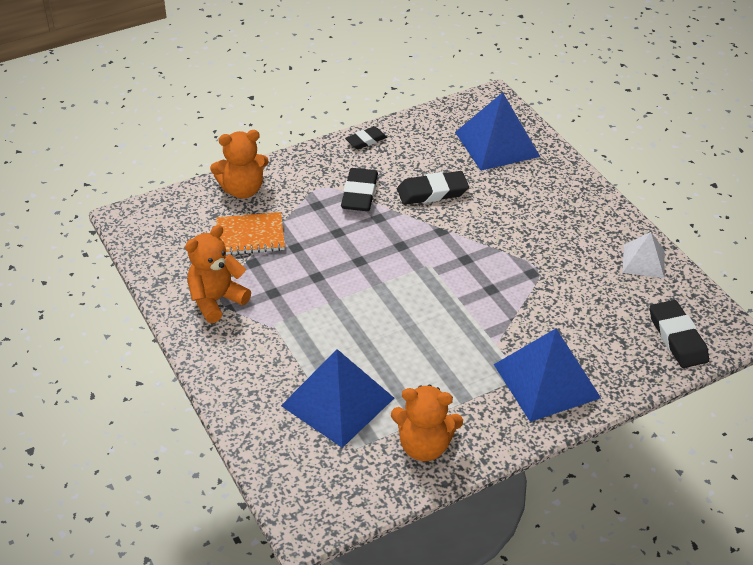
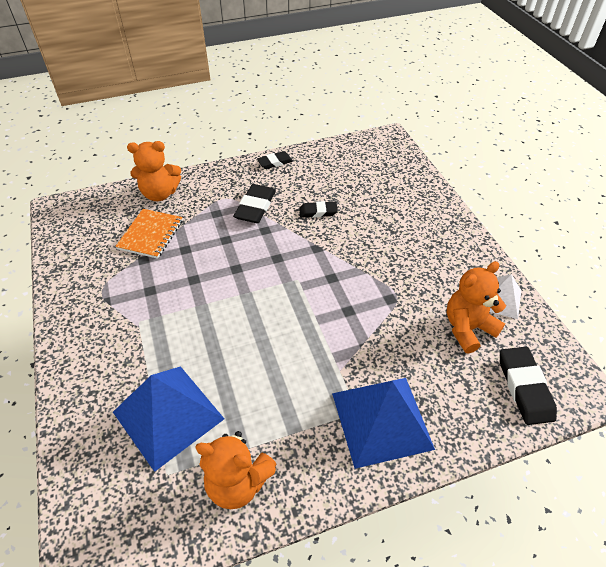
camera: 10 degrees right, 5 degrees up
(216, 300) = (98, 292): orange teddy bear -> orange teddy bear (467, 328)
(250, 236) = (151, 235): orange notebook -> orange notebook turned 75 degrees counterclockwise
(432, 192) = (318, 212): black eraser -> black eraser, size x0.63
(497, 144) = (384, 175): blue pyramid -> none

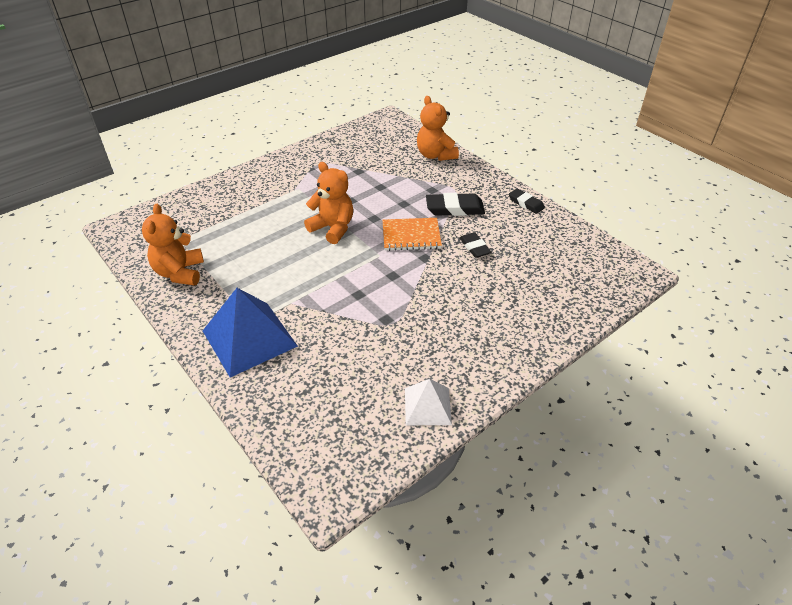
camera: 70 degrees right, 5 degrees down
(151, 235) = (386, 166): orange notebook -> orange notebook (411, 236)
(168, 415) = (224, 226): blue pyramid -> none
(467, 328) = (374, 383): orange teddy bear -> orange teddy bear (333, 228)
(524, 387) = (315, 438): black eraser -> none

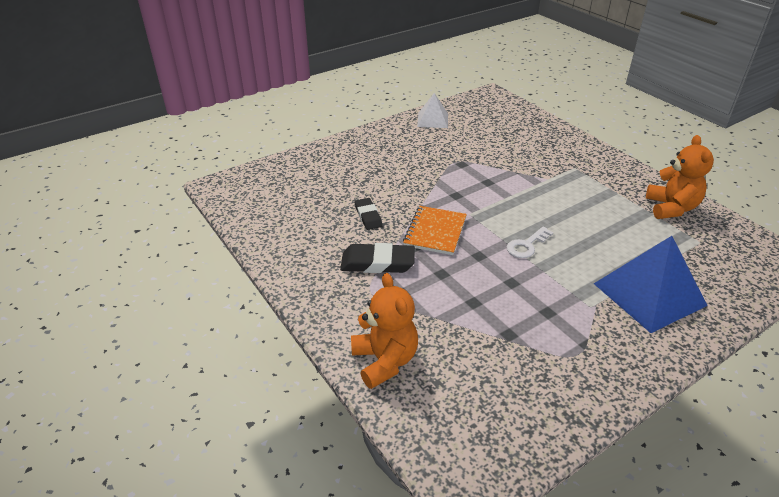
camera: 175 degrees left, 5 degrees down
(249, 338) = (572, 158): blue pyramid -> blue pyramid (649, 294)
(333, 228) = (526, 245): orange teddy bear -> white key
(411, 236) = (435, 232): orange notebook -> orange notebook turned 75 degrees counterclockwise
(526, 203) = (285, 264): black eraser -> none

